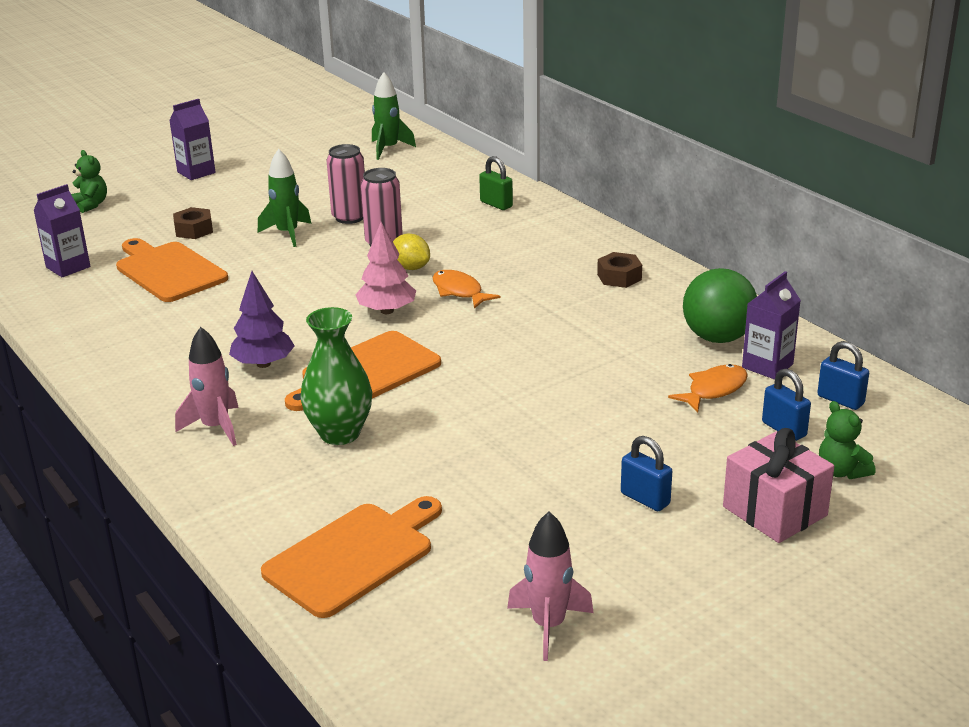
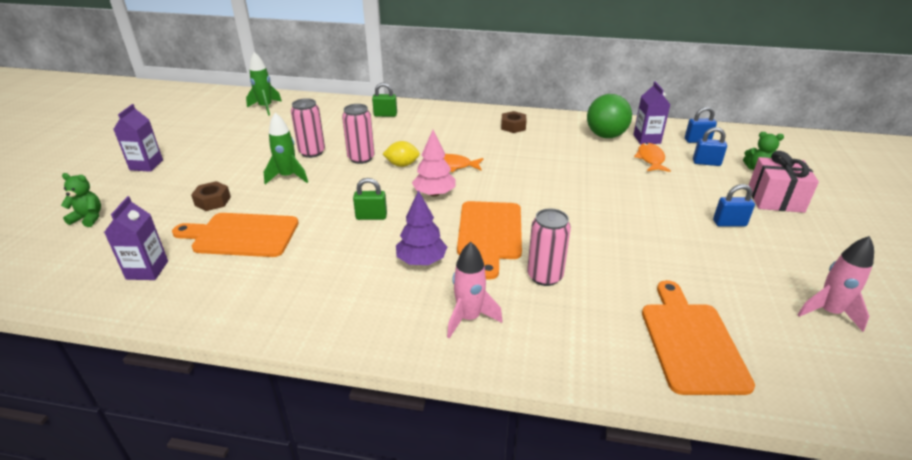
camera: 45 degrees left, 5 degrees up
(292, 305) = (371, 217): none -> green padlock
(340, 434) = (545, 276): green vase -> pink can

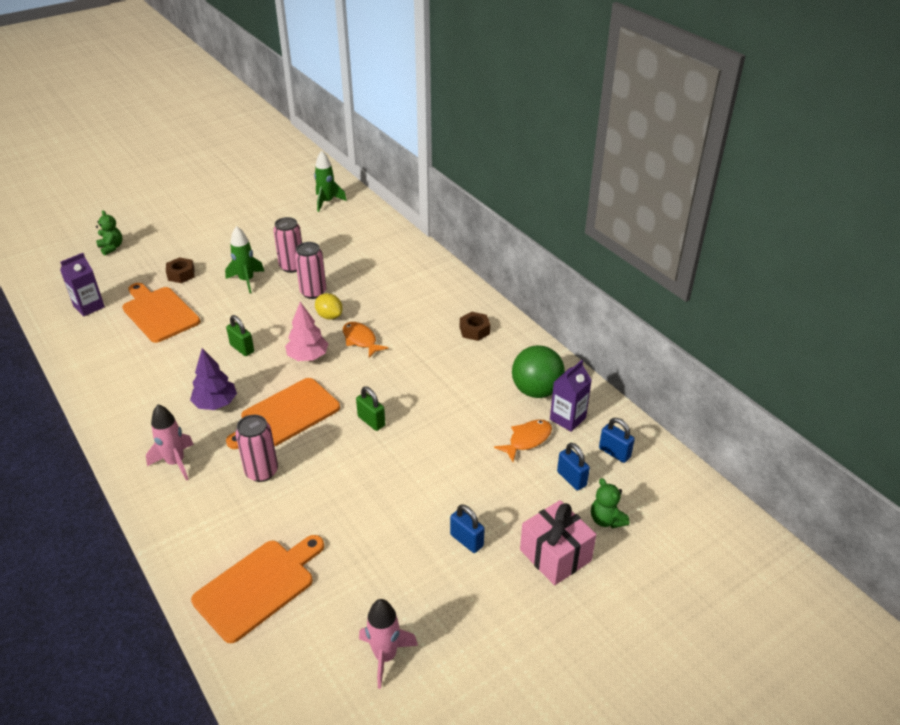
camera: 45 degrees right, 5 degrees up
(146, 165) = (189, 219): purple carton -> none
(385, 115) = (396, 258): green padlock -> green padlock (371, 421)

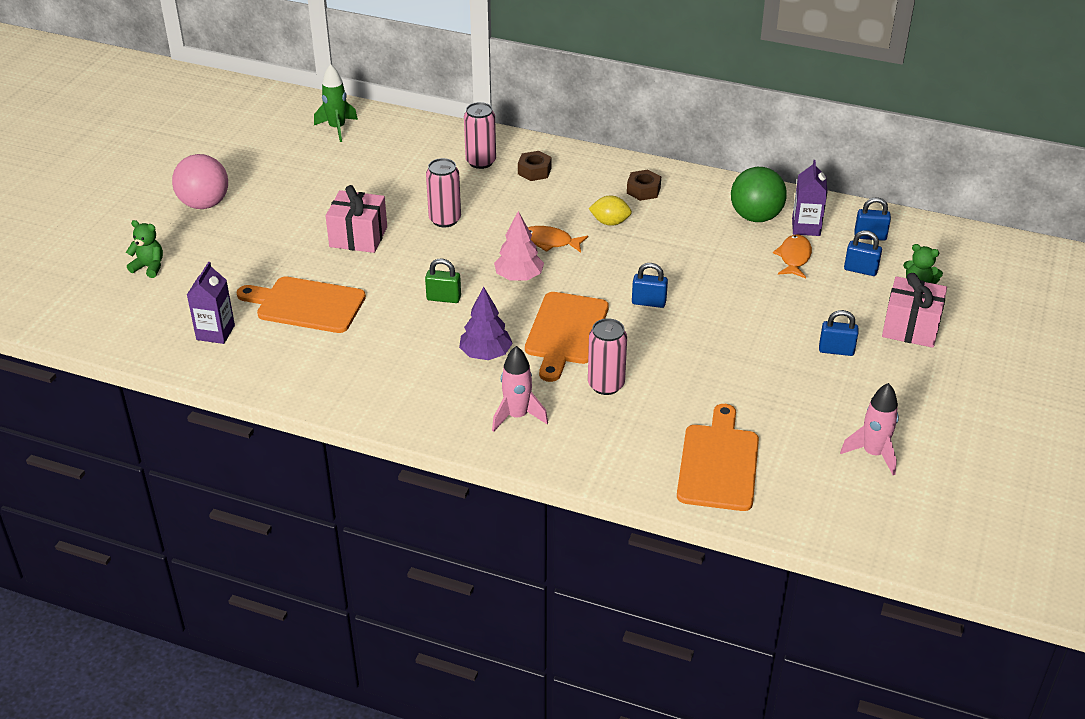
camera: 35 degrees left, 0 degrees up
(181, 274) = (276, 260): brown nut -> brown nut (534, 171)
(191, 220) = (204, 204): none -> pink ball
(246, 280) = (358, 237): green rocket -> pink gift
(292, 266) = (388, 205): pink can -> pink can (481, 162)
(329, 316) = (491, 234): yellow lemon -> yellow lemon (610, 222)
(371, 421) = (648, 302): green padlock -> blue padlock

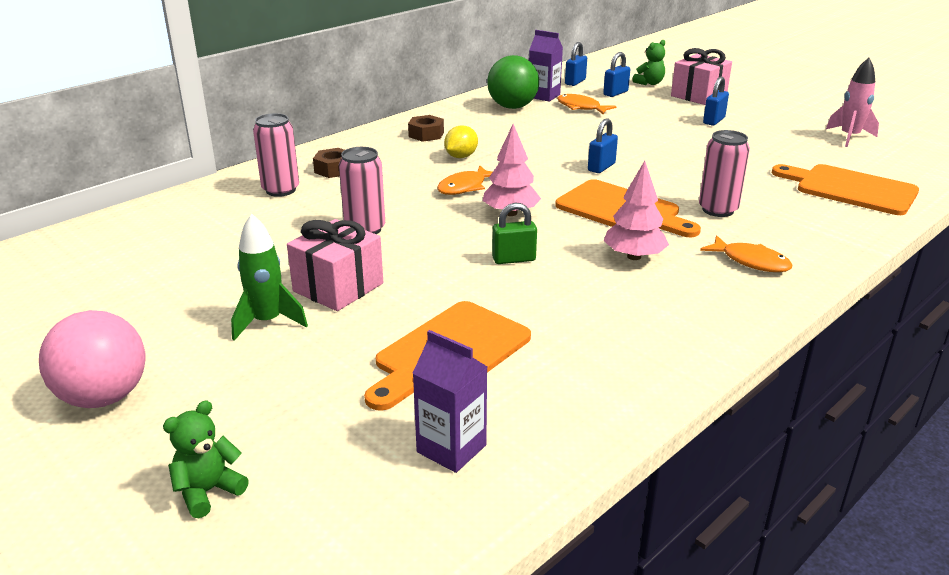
camera: 65 degrees left, 10 degrees down
(337, 128) = (82, 255): green rocket -> green rocket (267, 322)
(443, 298) = (514, 259): green padlock -> green padlock turned 45 degrees clockwise
(485, 354) = (634, 256): purple tree -> pink tree
(517, 416) = (751, 261): pink rocket -> orange fish

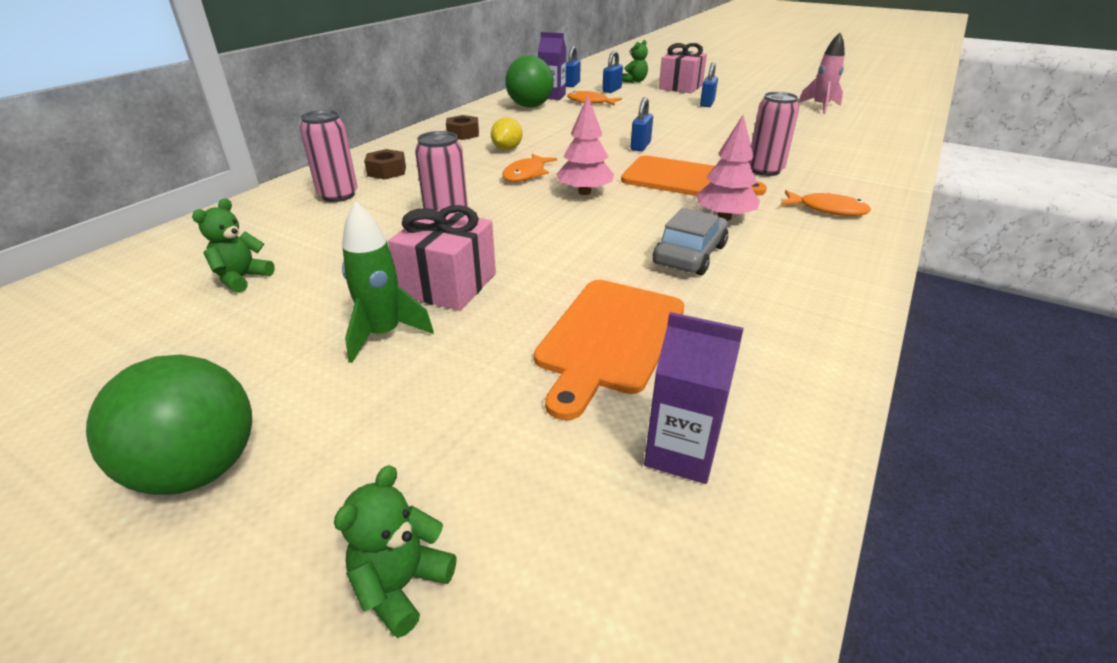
camera: 15 degrees left, 5 degrees up
(104, 397) = (199, 469): pink ball -> green ball
(175, 258) = (242, 278): none -> green teddy bear
(514, 259) = (614, 233): green padlock -> none
(572, 289) = (689, 255): none -> grey car
(850, 189) = (855, 144): orange cutting board -> none

